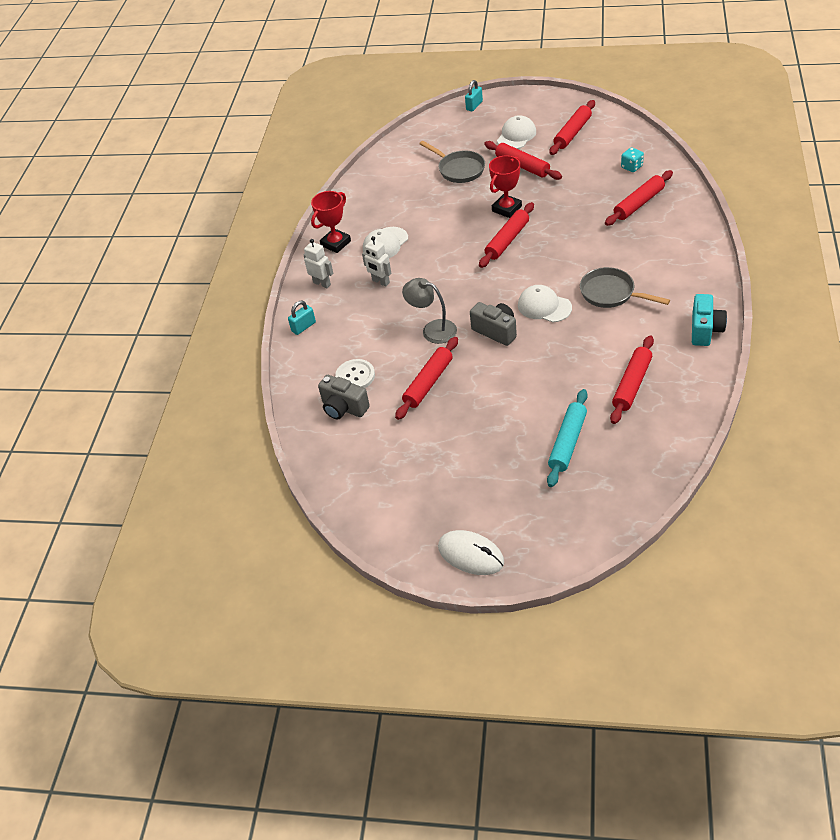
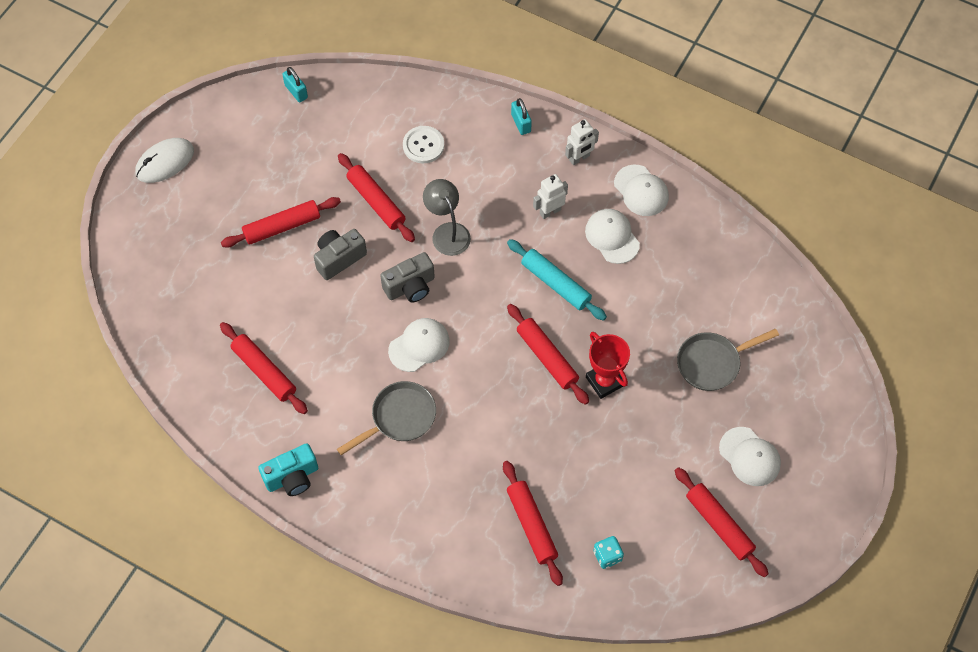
camera: 105 degrees right, 15 degrees up
(336, 243) = (641, 190): red trophy -> white cap
(344, 408) = (387, 124): grey camera -> grey camera (339, 258)
(432, 329) = (447, 232): grey lamp -> grey lamp turned 75 degrees counterclockwise
(474, 105) = (848, 437): turquoise padlock -> turquoise padlock (296, 91)
(522, 166) = (680, 435): red rolling pin -> red rolling pin (282, 227)
(567, 442) = (231, 284): turquoise rolling pin -> turquoise rolling pin (556, 284)
(705, 330) = (292, 477): turquoise camera -> turquoise camera turned 60 degrees counterclockwise

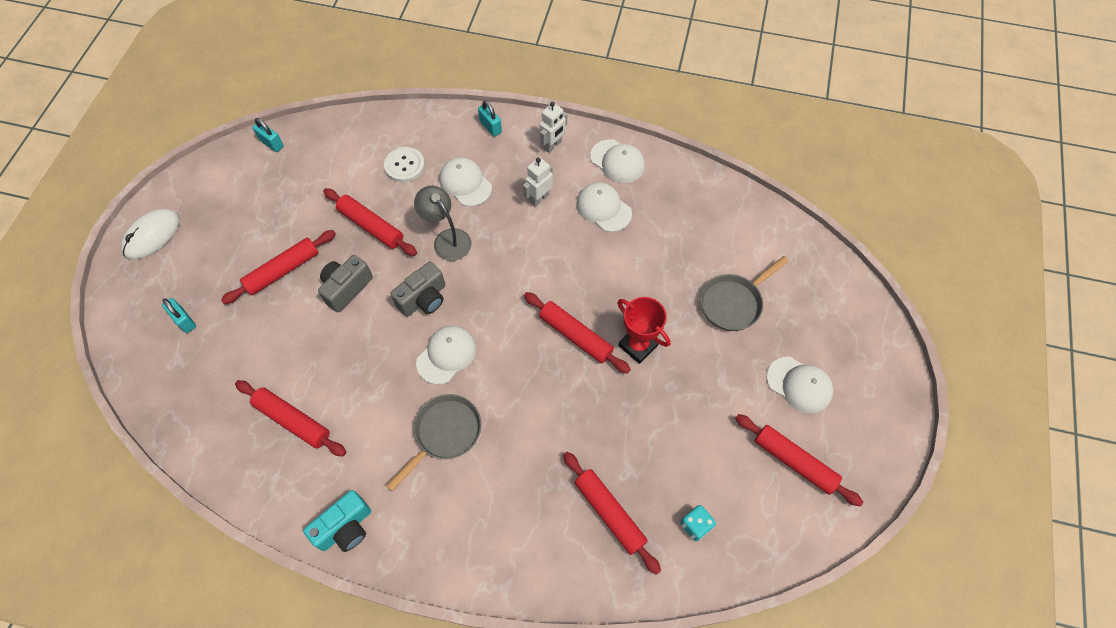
camera: 15 degrees left, 0 degrees up
(182, 253) = (184, 320): none -> turquoise padlock
(480, 178) = (465, 183): none -> white cap
(556, 284) = (564, 263): turquoise rolling pin -> none

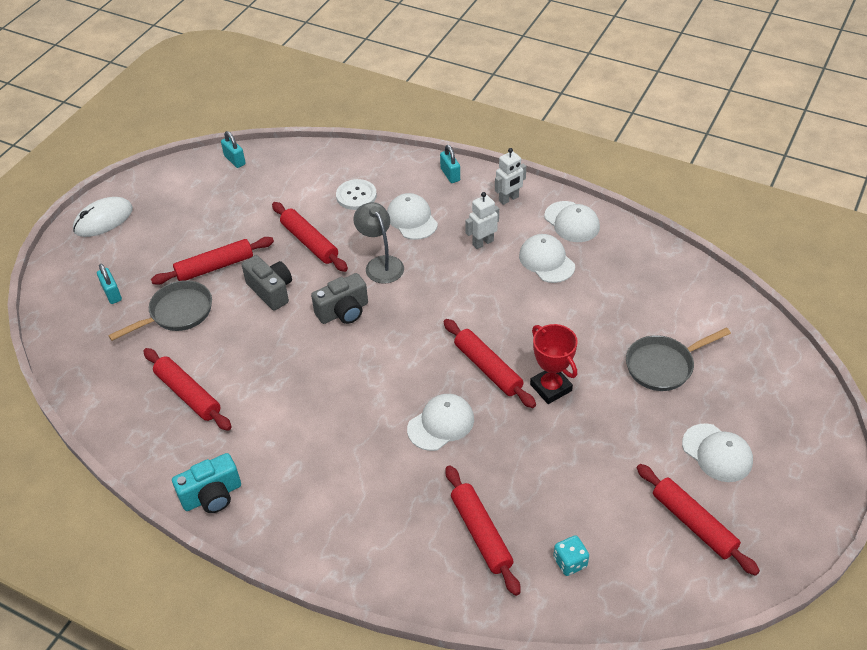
camera: 15 degrees right, 15 degrees down
(346, 288) = (271, 291): grey camera -> grey camera turned 90 degrees clockwise
(444, 434) = (332, 432): grey pan -> grey pan (177, 313)
(446, 355) = (352, 363): white cap -> white cap (441, 424)

